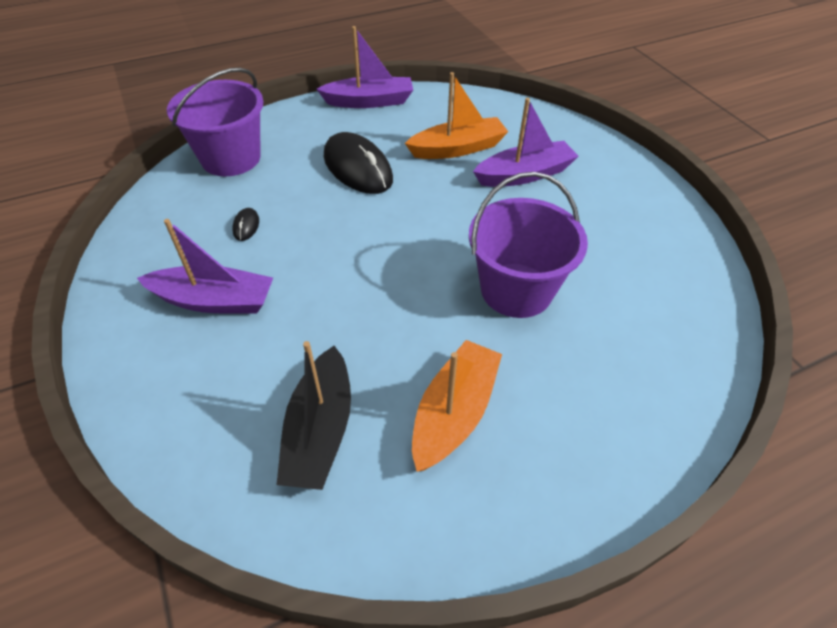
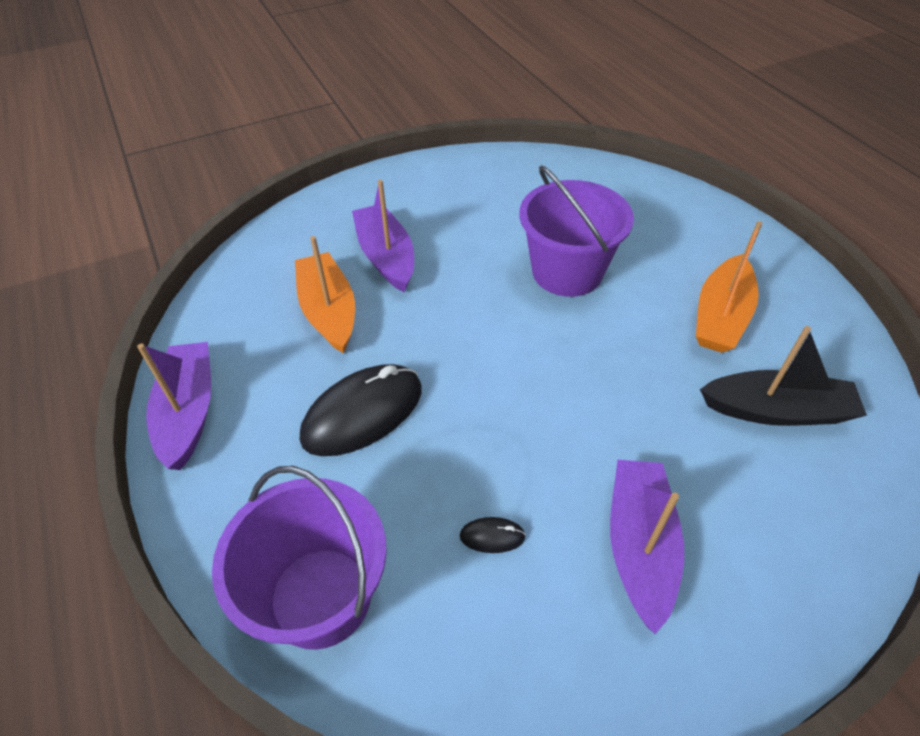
camera: 90 degrees left, 0 degrees up
(454, 413) = (721, 316): orange boat -> orange boat turned 90 degrees counterclockwise

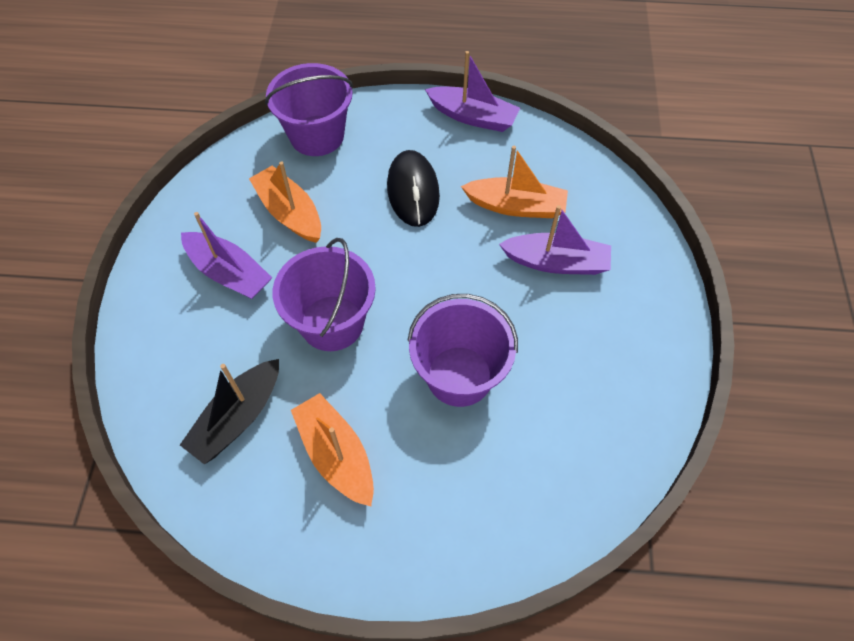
camera: 120 degrees right, 10 degrees up
(492, 536) = (289, 213): black mouse -> orange boat
(604, 393) = (332, 323): none -> purple bucket

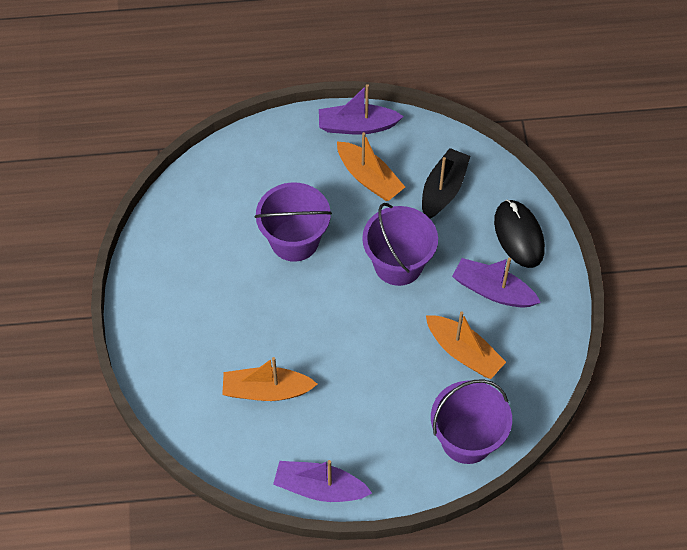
camera: 170 degrees right, 0 degrees up
(413, 191) = (361, 392): black mouse -> black mouse (518, 235)
(556, 262) = (228, 342): purple boat -> purple boat (357, 126)

